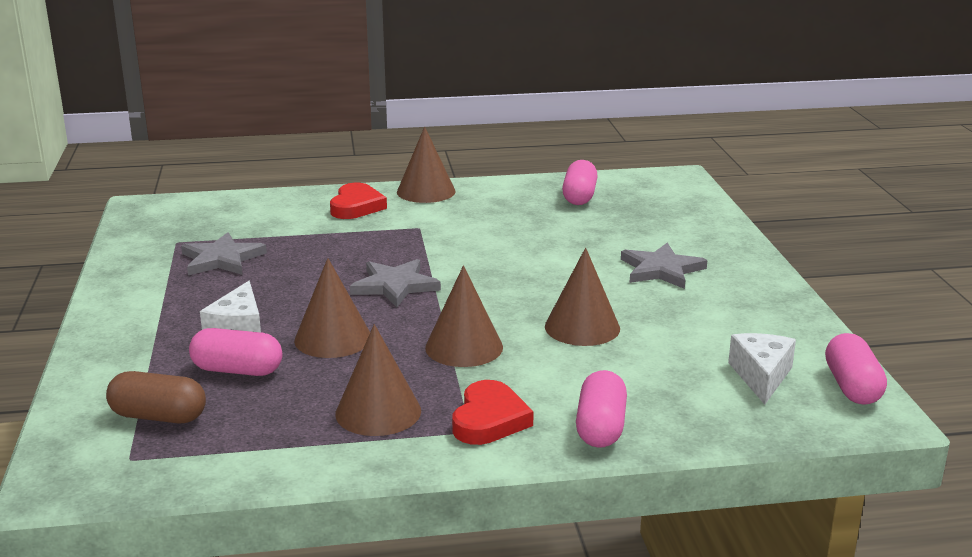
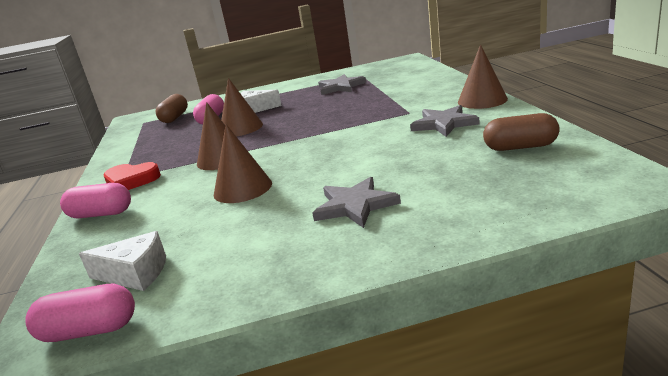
camera: 90 degrees right, 0 degrees up
(356, 206) = (437, 91): red heart -> none
(378, 412) = (156, 154): brown cone -> none
(395, 286) = (310, 126): grey star -> grey star (444, 124)
(579, 197) = (520, 147): pink capsule -> brown capsule

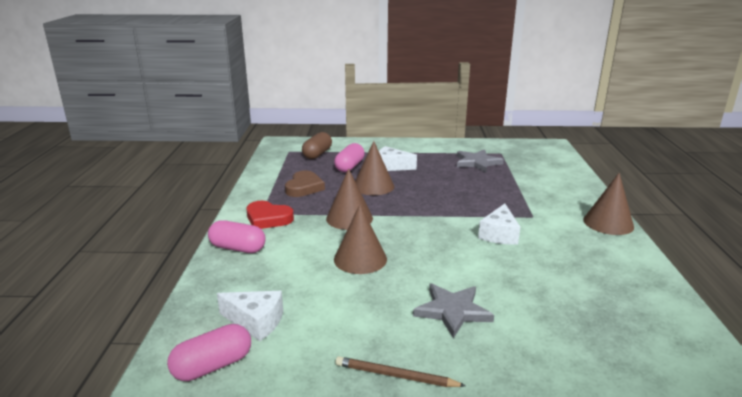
camera: 10 degrees right, 0 degrees up
(89, 330) = (213, 366): pink capsule -> pink capsule turned 45 degrees counterclockwise
(166, 146) = (304, 187): none -> brown heart
(311, 278) = (396, 376): none -> brown pencil
(381, 134) = (499, 234): none -> white cheese
(444, 124) = (561, 241): grey star -> none
(520, 147) = (624, 293): brown capsule -> none

